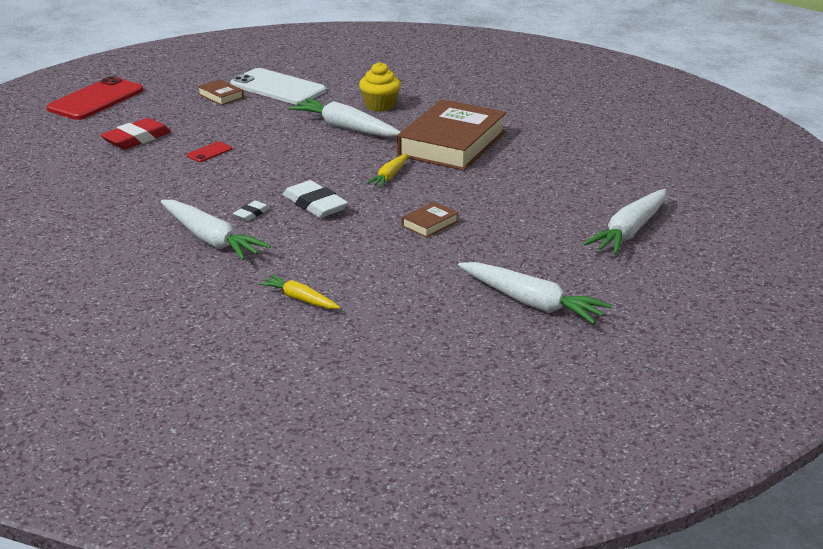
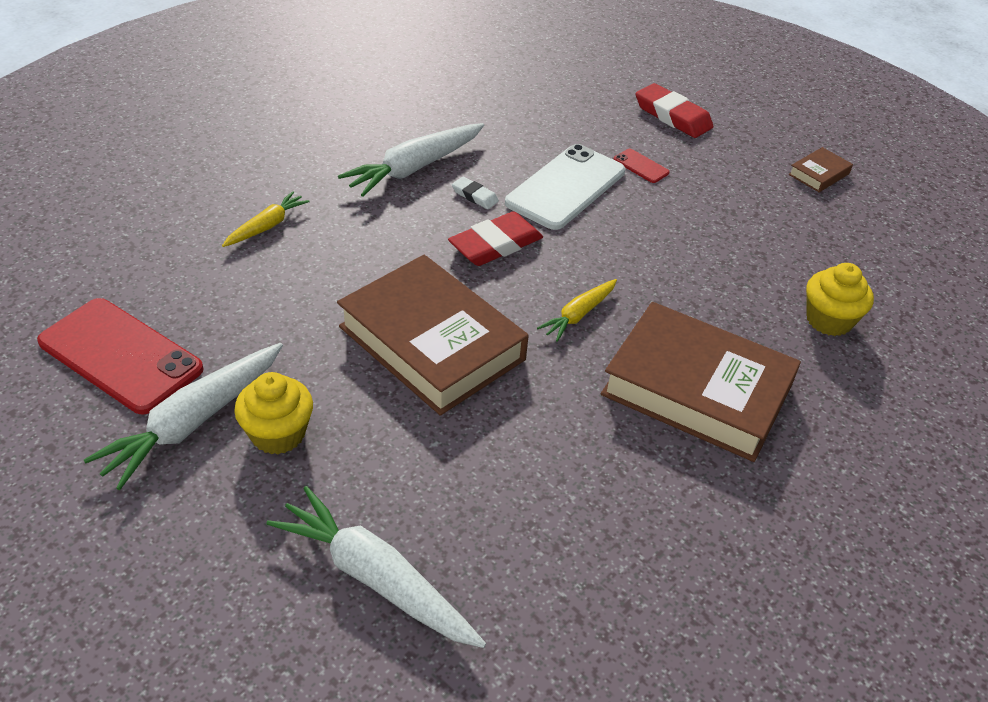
camera: 90 degrees right, 15 degrees up
(96, 99) = (779, 86): red phone -> red phone (120, 356)
(278, 87) = (865, 222): white phone -> white phone (566, 187)
(315, 204) = (495, 244): white eraser -> red eraser
(346, 128) = (737, 281): white carrot -> none
(389, 176) = (579, 314): yellow carrot -> yellow carrot turned 75 degrees counterclockwise
(429, 224) = (432, 343): brown book -> brown book, size x2.42
(532, 271) = (278, 434): none -> yellow cupcake

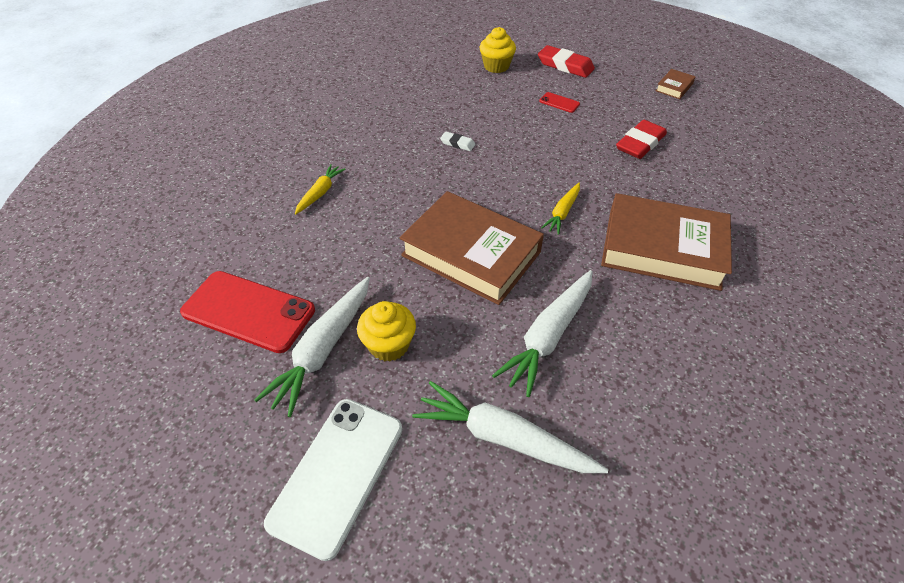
camera: 10 degrees left, 5 degrees up
(415, 168) = (408, 131): white carrot -> white carrot (549, 335)
(495, 244) = (486, 175): red eraser -> red eraser (640, 143)
(566, 187) = (516, 126): white phone -> white phone (337, 474)
(829, 320) = (724, 183): yellow cupcake -> yellow cupcake (496, 66)

